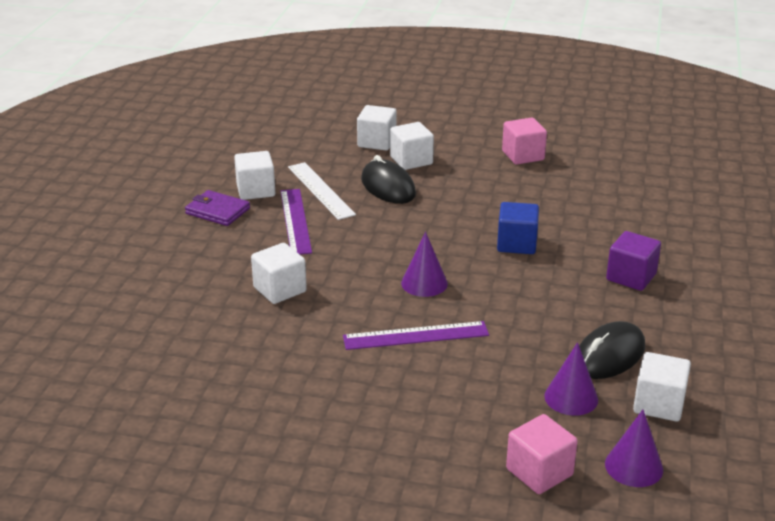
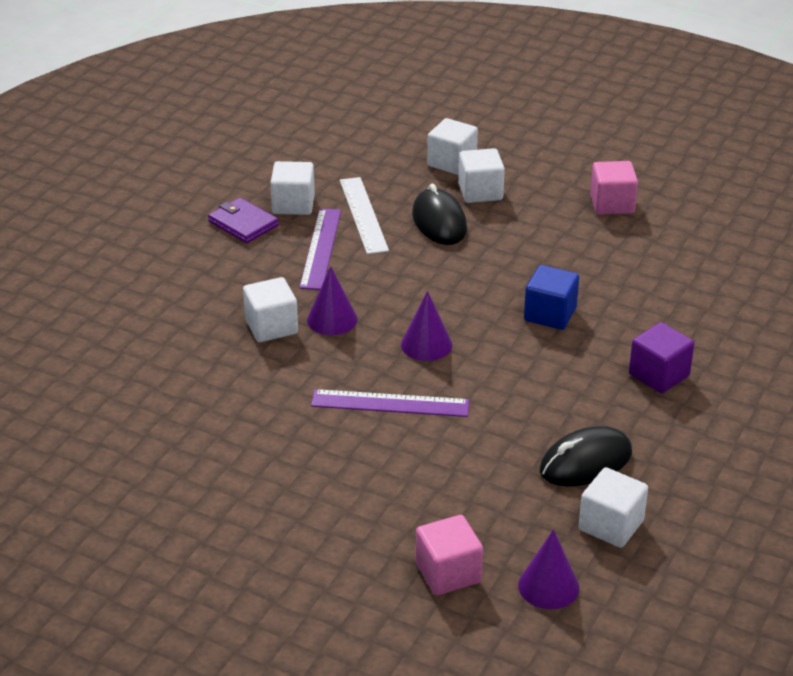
camera: 15 degrees right, 5 degrees up
(571, 397) = (521, 501): purple cone -> purple cone (332, 319)

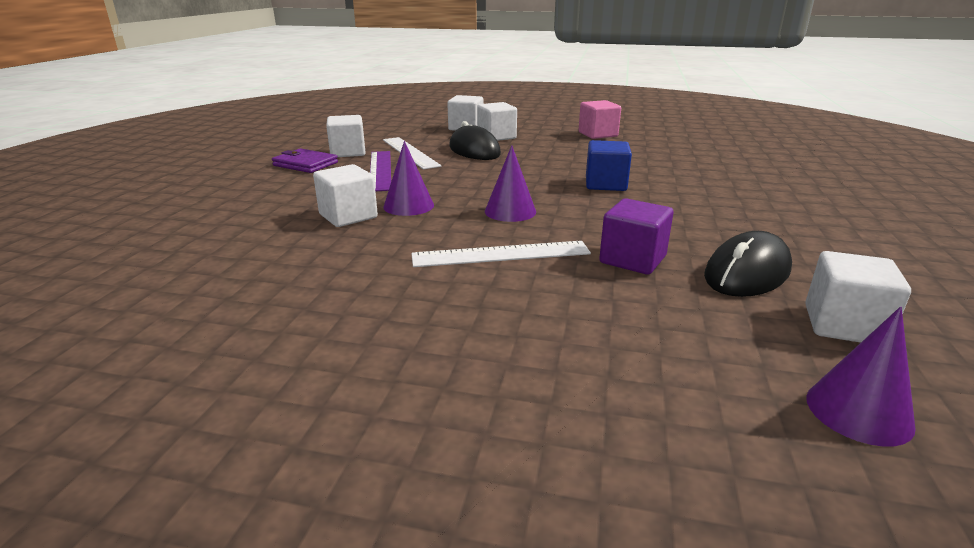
camera: 15 degrees left, 10 degrees down
(390, 403) = (501, 254): purple ruler -> white ruler
(448, 573) = (707, 420): pink cube -> none
(659, 375) = (737, 207): purple cube -> purple cube (632, 259)

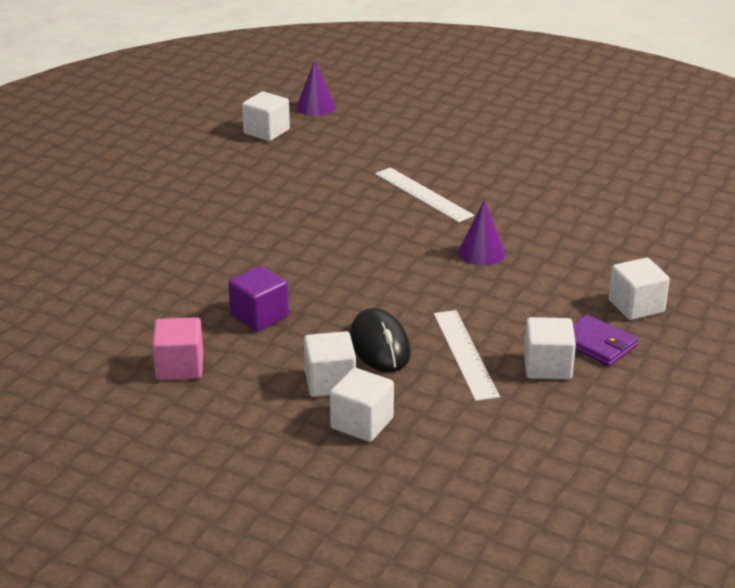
camera: 165 degrees left, 5 degrees up
(348, 216) = (535, 247): white cube -> white cube (636, 306)
(380, 170) = (505, 317): purple ruler -> none
(501, 254) = (423, 194): white ruler -> white ruler turned 45 degrees clockwise
(510, 211) = (393, 233): purple cone -> none
(605, 184) = (278, 257): blue cube -> none
(632, 259) = (336, 179): purple cube -> purple cube (259, 316)
(747, 273) = (274, 161): black mouse -> none

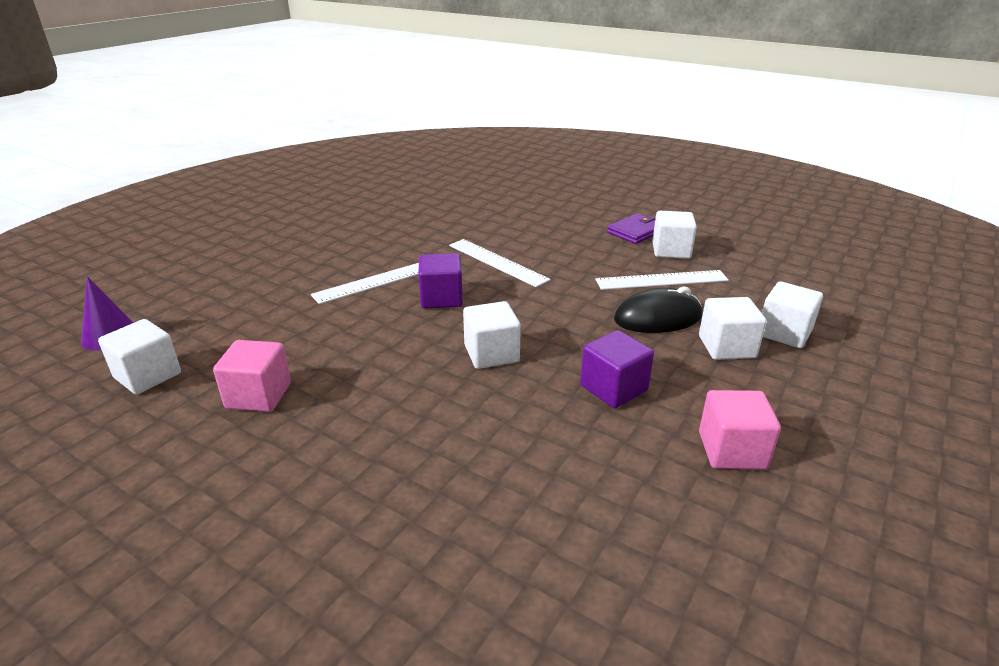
camera: 85 degrees left, 0 degrees up
(245, 173) = (259, 395): none -> pink cube
(396, 228) = (441, 298): none -> purple cube
(481, 253) = (497, 262): purple cone -> white ruler
(636, 306) = (583, 215): white cube -> white cube (491, 354)

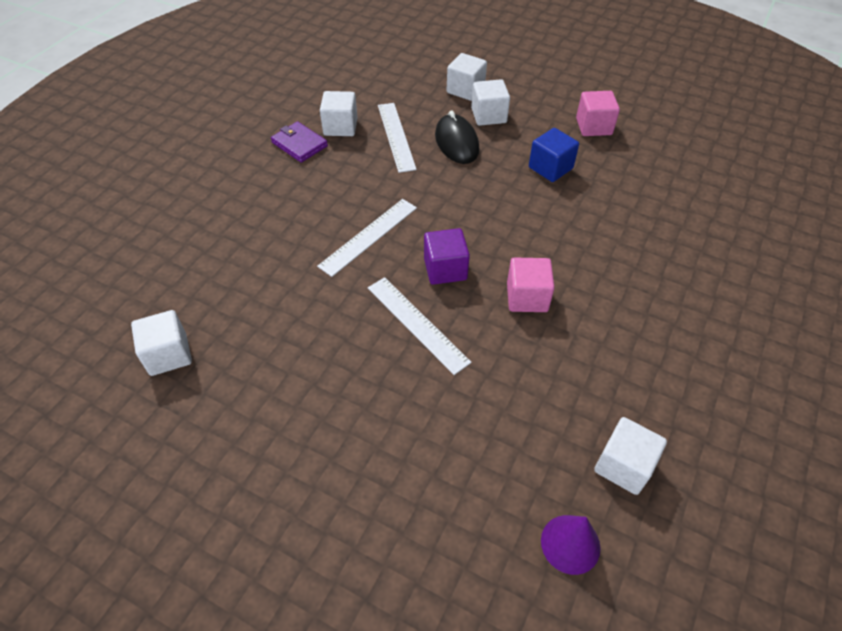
camera: 95 degrees left, 20 degrees up
(259, 395) = (622, 365): pink cube -> pink cube (527, 297)
(491, 354) = (526, 229): white cube -> white cube (168, 354)
(613, 388) = (550, 168): purple cube -> blue cube

